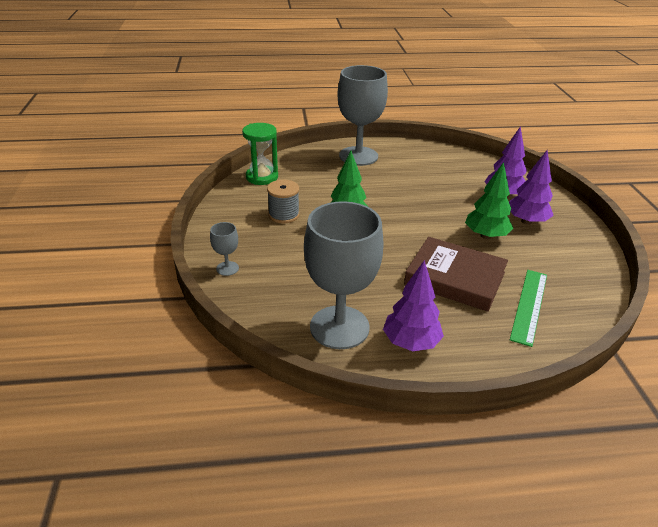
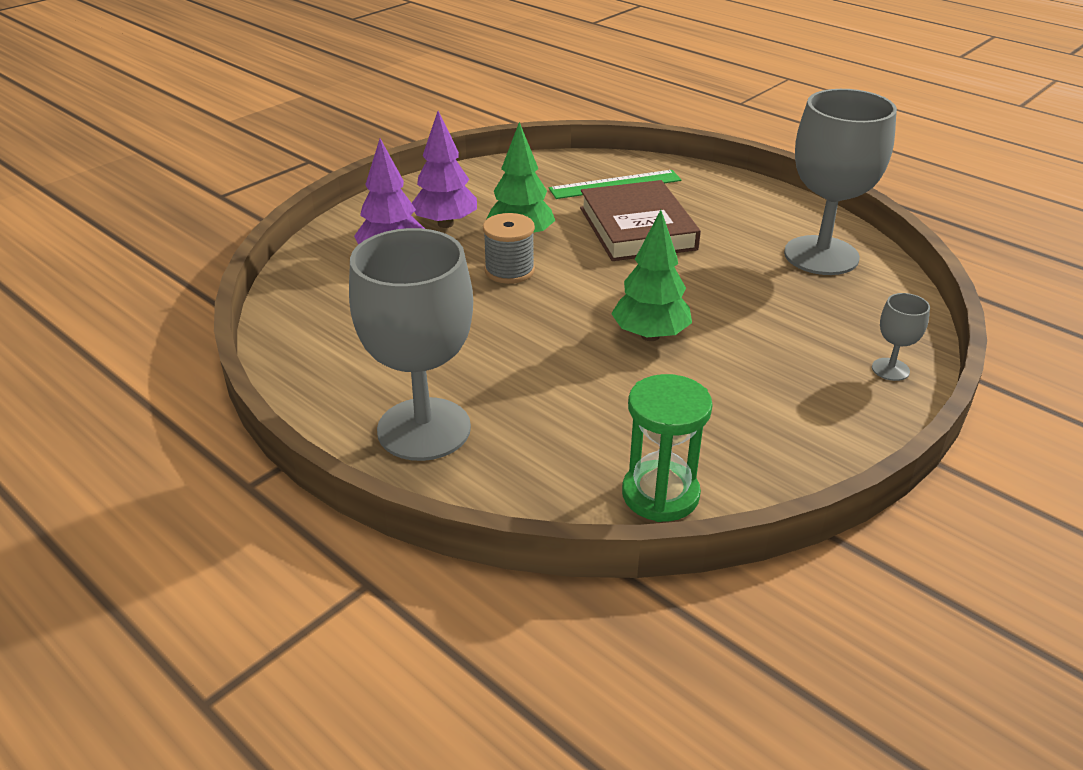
camera: 130 degrees left, 0 degrees up
(284, 215) = (720, 397): grey spool -> grey spool (509, 270)
(410, 342) = (769, 217): purple tree -> none

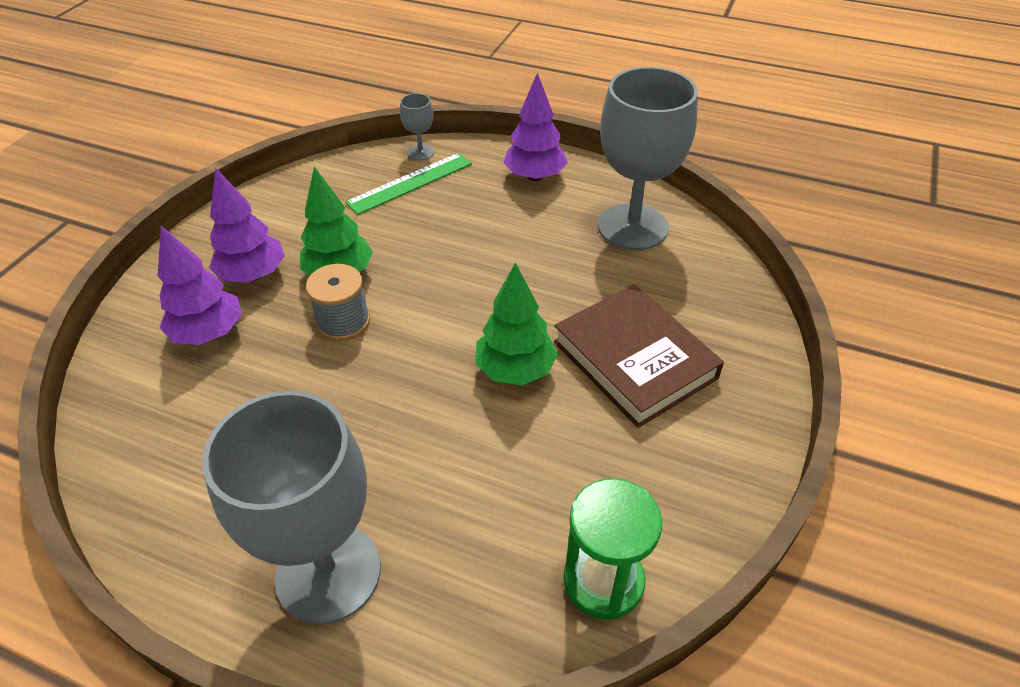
camera: 20 degrees left, 10 degrees up
(637, 228) = (452, 234): brown book -> brown book (634, 360)
(740, 200) = (535, 176): none -> purple tree
(890, 369) = (745, 350): grey goblet -> grey goblet (420, 152)

